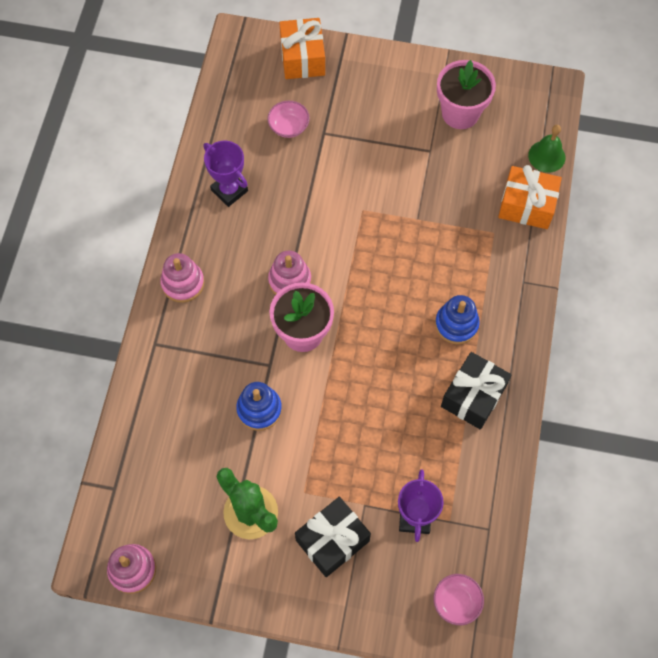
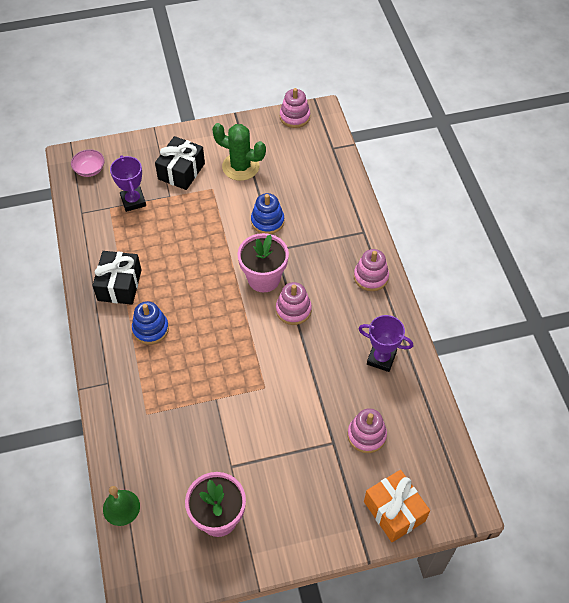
camera: 155 degrees right, 10 degrees down
(289, 126) = (366, 435): pink bowl -> pink stacking toy
(526, 205) = (125, 450): orange gift -> none

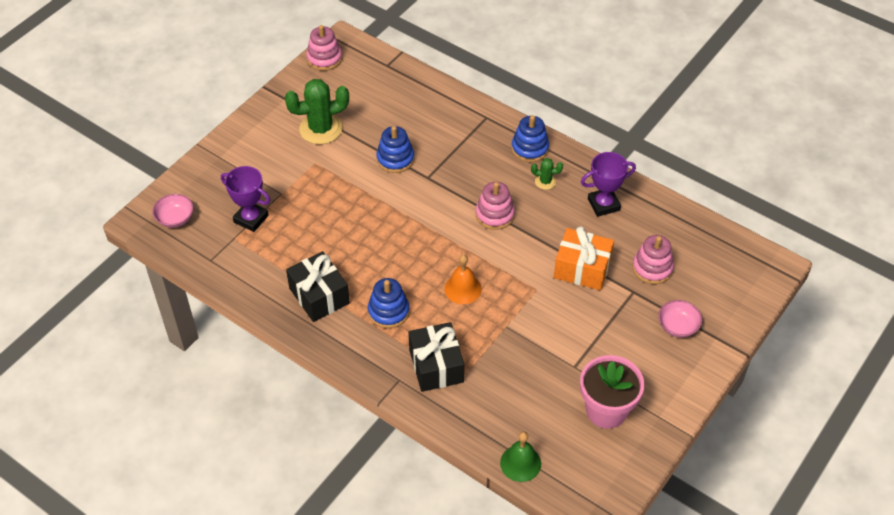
camera: 40 degrees left, 5 degrees down
(181, 171) = (269, 166): black gift -> black gift (436, 366)
(215, 349) = (463, 289): none -> orange bell
(264, 278) = (443, 206): pink flower pot -> none
(338, 496) = (677, 326): none -> pink bowl
(356, 310) = (545, 181): none -> green cactus
(371, 277) = (530, 148): pink stacking toy -> blue stacking toy
(394, 511) = (728, 306): orange gift -> orange gift (582, 268)

